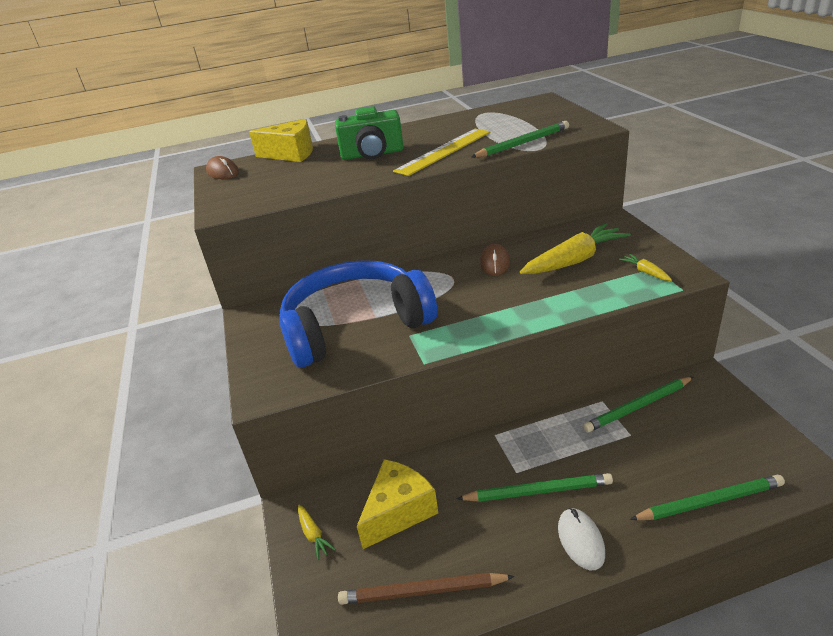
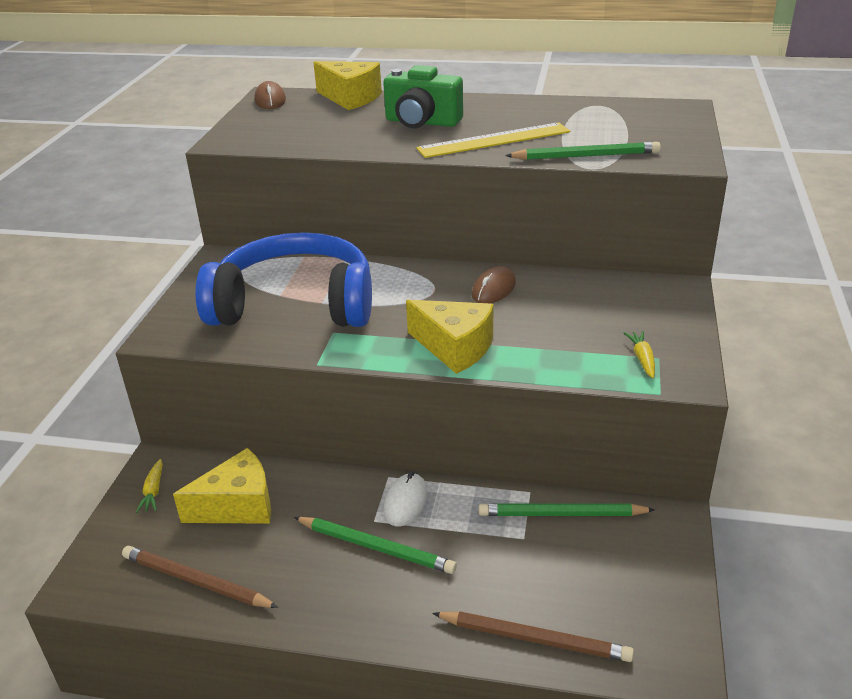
camera: 25 degrees right, 0 degrees up
(514, 312) = (454, 348): none -> yellow cheese
(574, 260) = (579, 317): yellow carrot -> none
(581, 540) = (371, 609): white mouse -> white mouse (406, 502)
(709, 501) = (534, 638): green pencil -> brown pencil

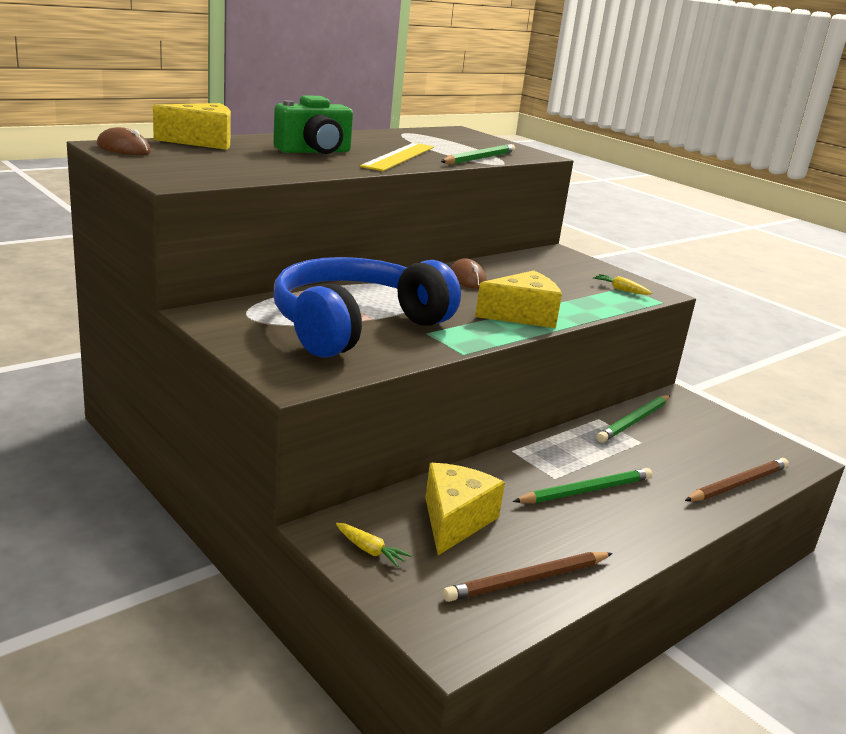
camera: 55 degrees left, 10 degrees down
(406, 502) = (551, 458): white mouse -> none

